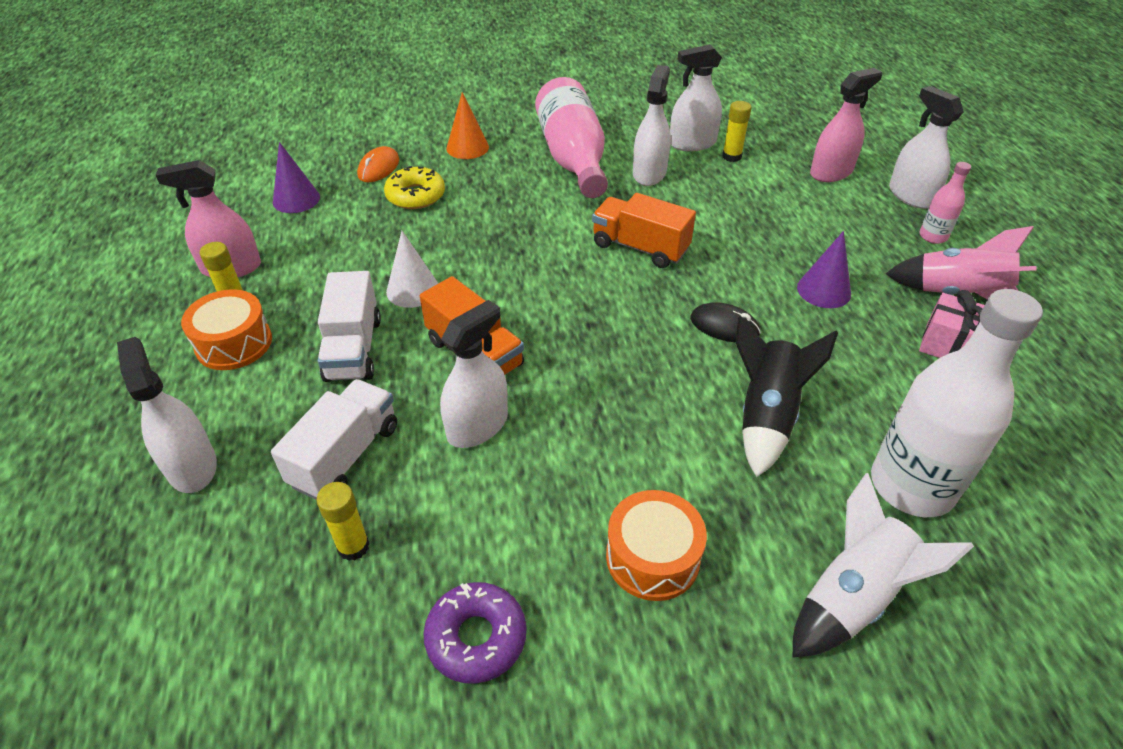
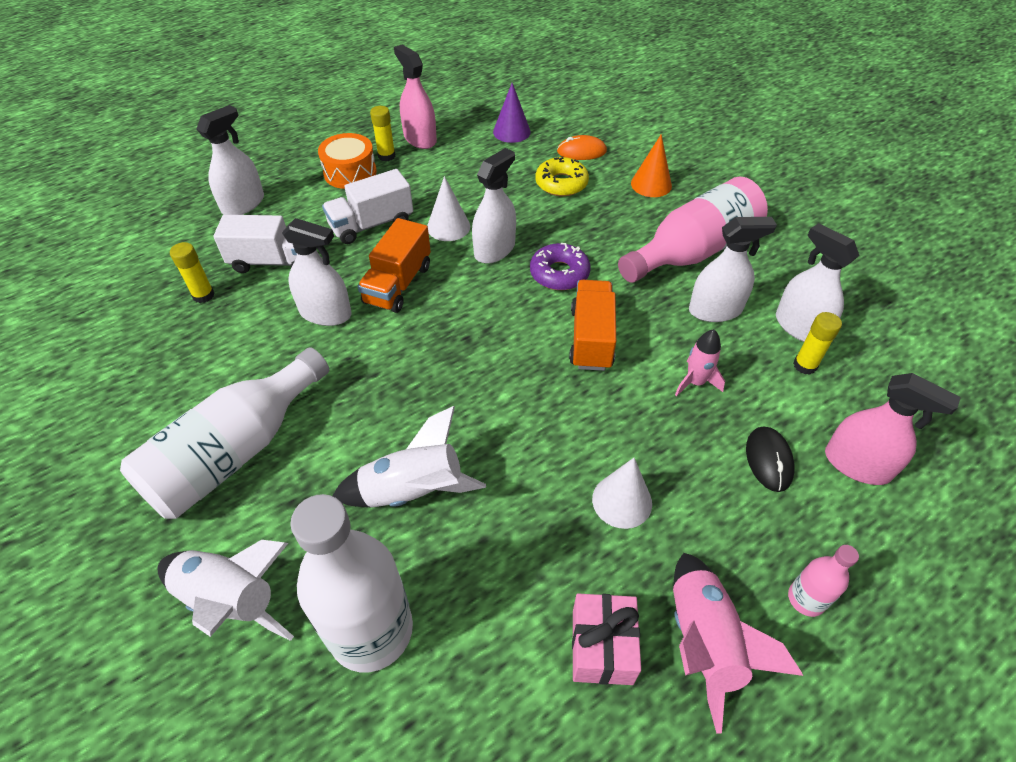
camera: 65 degrees right, 5 degrees up
(476, 637) = (149, 378): purple donut -> purple donut (559, 273)
(652, 557) = (235, 452): orange drum -> white bottle
(721, 211) = (695, 382): none -> pink rocket
(724, 326) = (517, 430): black mouse -> black mouse (768, 460)
(766, 415) = (413, 491): black rocket -> white rocket
(824, 290) = (622, 501): purple cone -> white cone
(911, 196) = (879, 561): white spray bottle -> white spray bottle (494, 249)

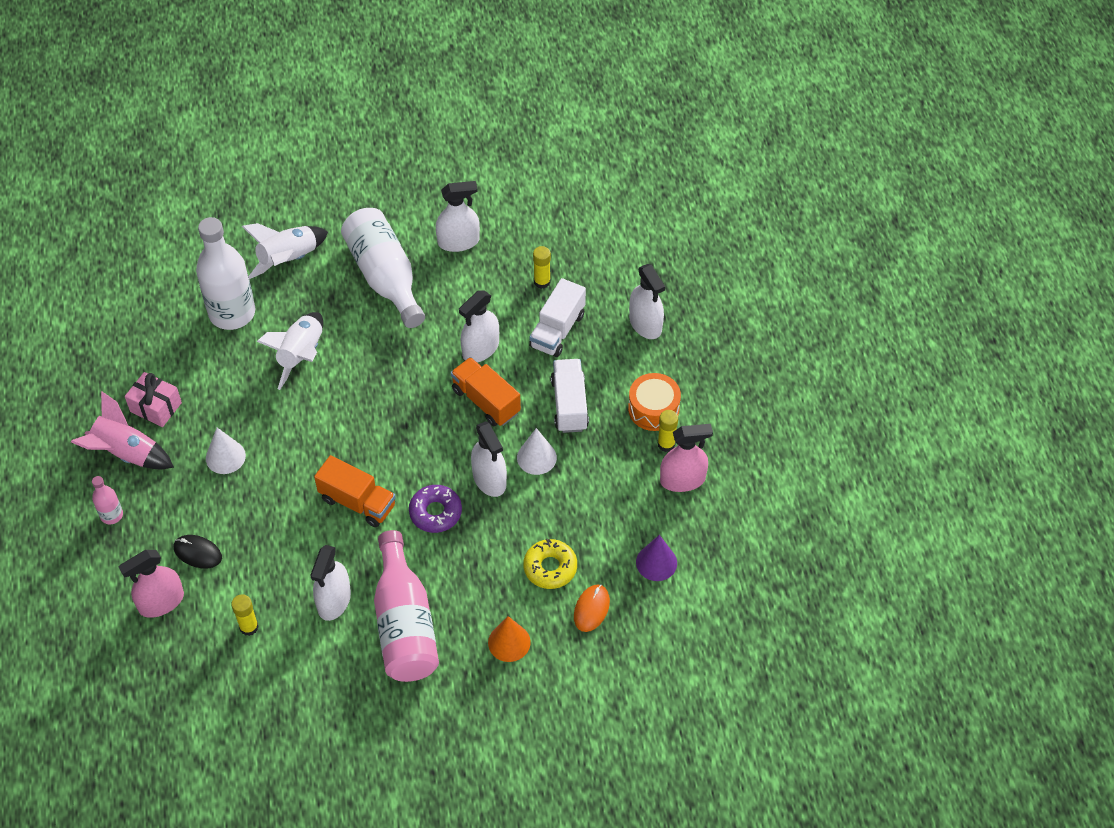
camera: 115 degrees right, 5 degrees up
(695, 382) = (280, 546): pink rocket -> none
(800, 327) = (282, 649): white spray bottle -> white spray bottle (458, 241)

